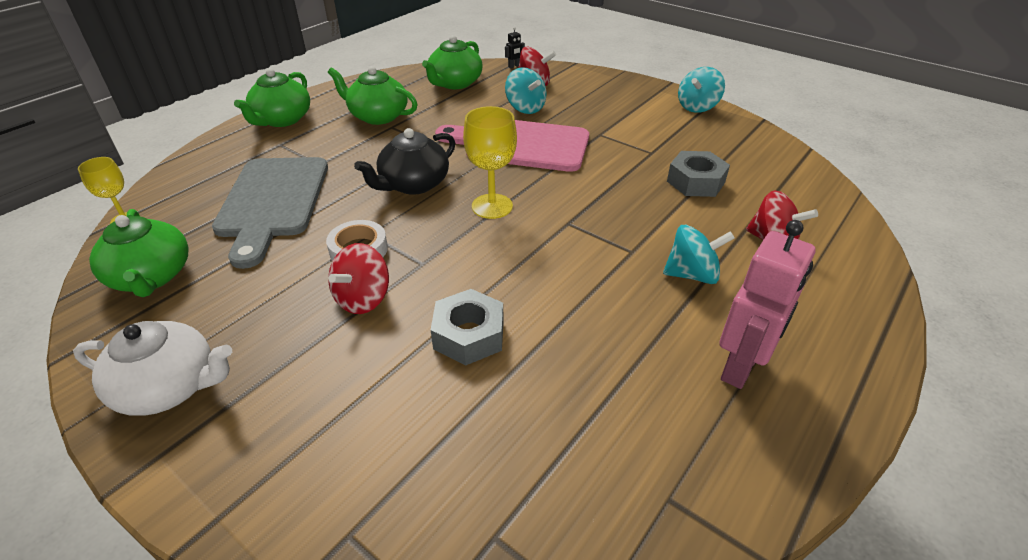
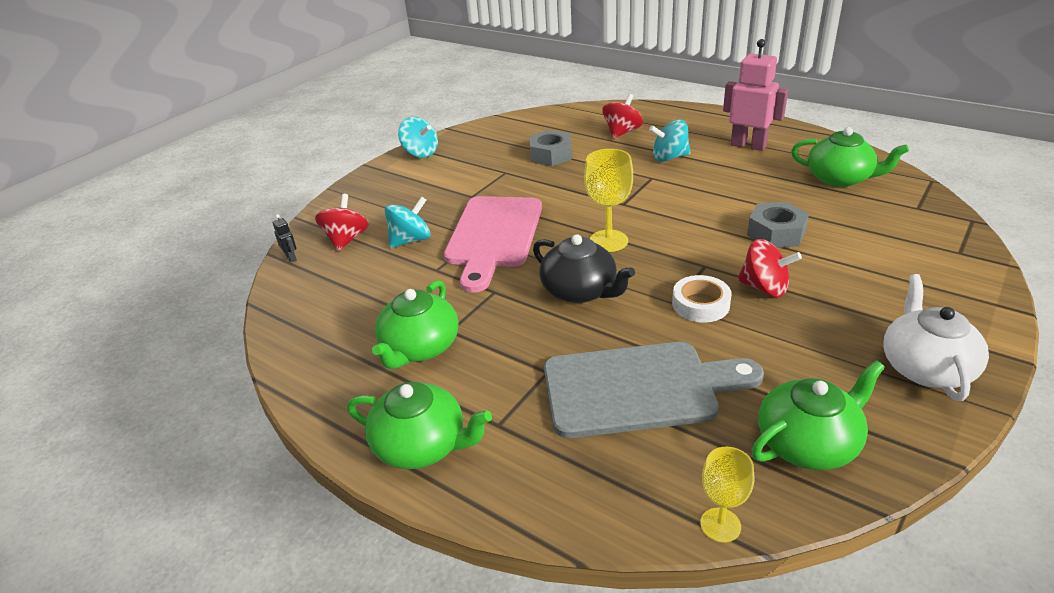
camera: 90 degrees left, 5 degrees down
(455, 83) = (331, 298): green teapot -> green teapot (840, 178)
(692, 274) = (669, 157): turquoise spinning top -> turquoise spinning top turned 90 degrees counterclockwise

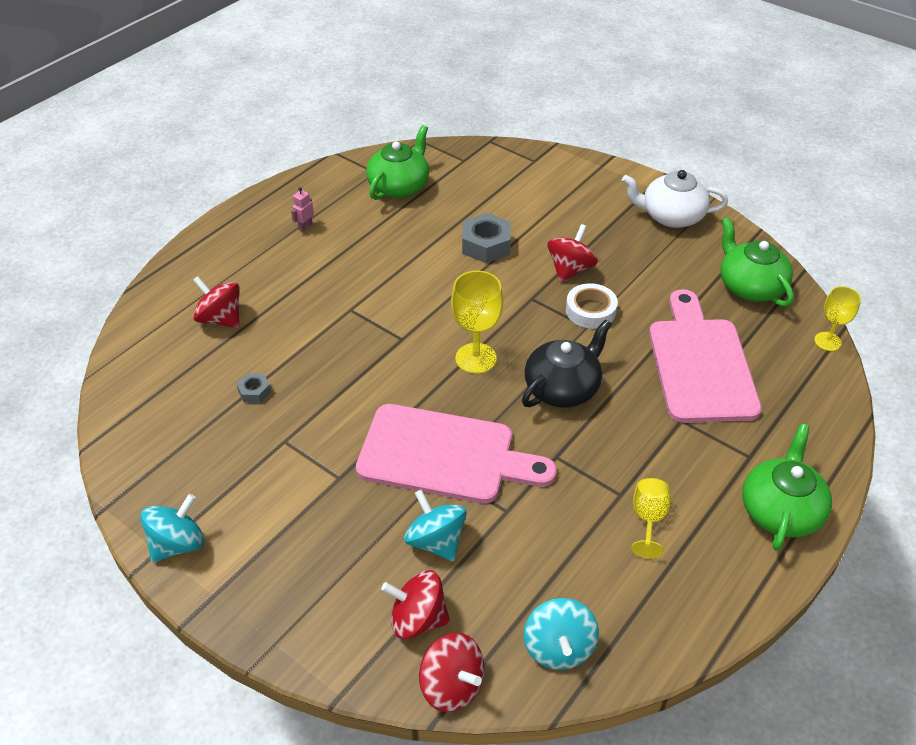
camera: 90 degrees left, 10 degrees up
(291, 258) = (452, 685): black robot -> red spinning top
(420, 347) = (648, 519): green teapot -> yellow goblet
(551, 155) = (254, 391): grey nut -> grey nut, size x0.52
(638, 388) = (700, 364): grey cutting board -> pink cutting board
(669, 157) = (308, 288): turquoise spinning top -> turquoise spinning top (558, 647)
(748, 145) = (305, 226): pink robot -> pink robot, size x0.41

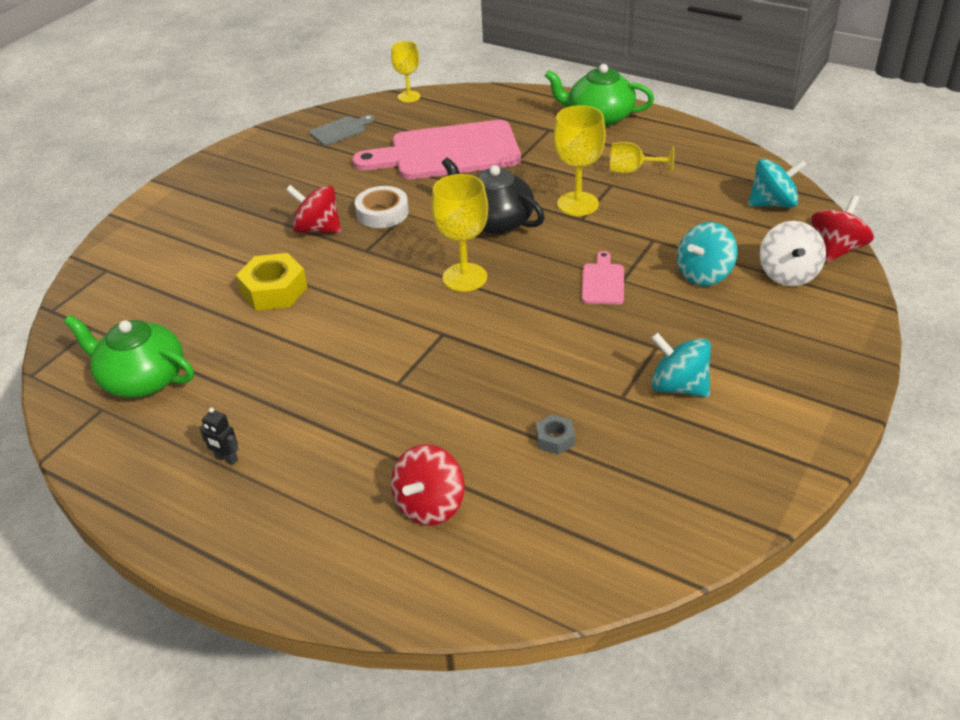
camera: 95 degrees left, 5 degrees down
(178, 544) = (792, 449): turquoise spinning top -> turquoise spinning top (678, 386)
(305, 226) = (226, 459): pink robot -> black robot
(417, 619) = (788, 274): red spinning top -> white spinning top
(444, 455) = (603, 282): pink cutting board -> pink cutting board, size x0.42
(486, 245) = (274, 290): grey nut -> yellow nut
(584, 458) = (578, 204): none -> yellow goblet
(671, 216) = (230, 173): white teapot -> none
(750, 287) = (340, 130): green teapot -> grey cutting board

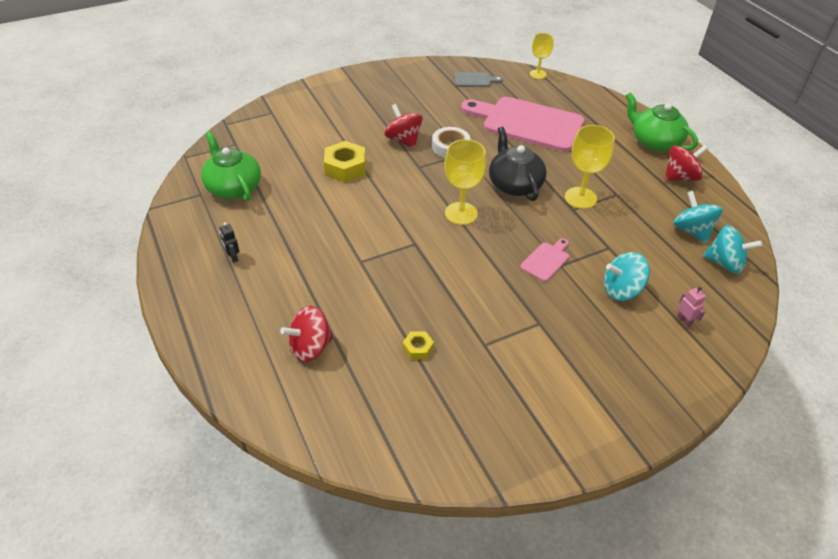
camera: 30 degrees right, 5 degrees up
(555, 439) = (418, 348): grey nut -> yellow nut
(632, 171) = (641, 191): yellow goblet -> none
(678, 386) = (528, 358): turquoise spinning top -> turquoise spinning top (692, 231)
(788, 274) = (684, 321): white spinning top -> pink robot
(836, 249) = (741, 321): red spinning top -> red spinning top (680, 177)

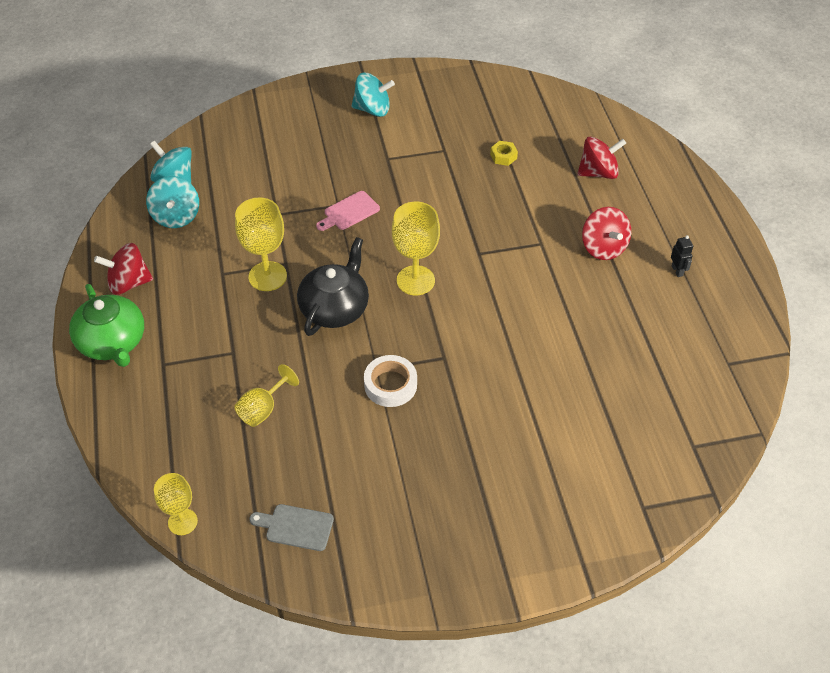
camera: 165 degrees left, 5 degrees up
(233, 187) = (687, 367): green teapot -> none
(345, 167) = (541, 373): yellow nut -> none
(403, 140) = (452, 409): red spinning top -> red spinning top (603, 247)
(514, 184) = (335, 308): black teapot -> black teapot turned 150 degrees counterclockwise
(527, 123) = (263, 409): pink cutting board -> yellow goblet
(621, 290) = (294, 172): turquoise spinning top -> turquoise spinning top (372, 109)
(684, 321) = (258, 139): pink robot -> none

